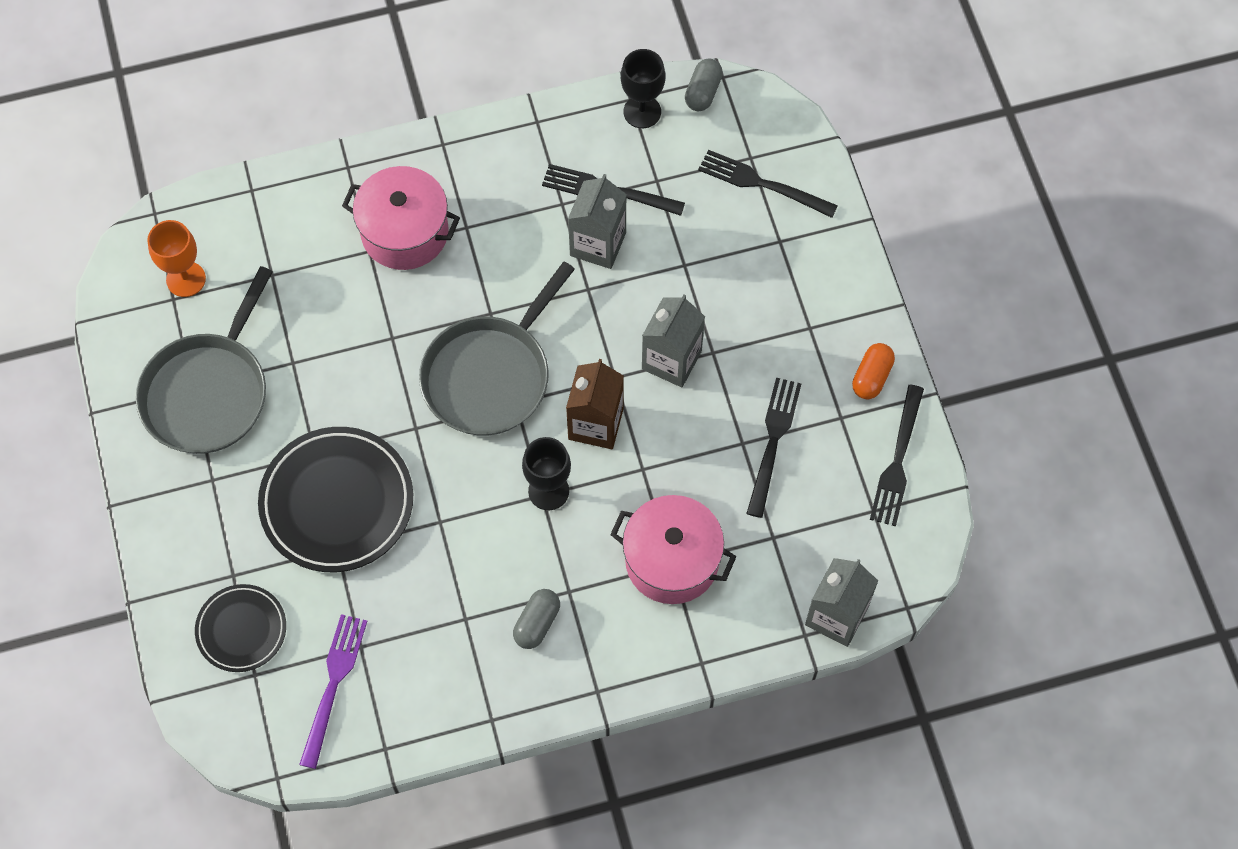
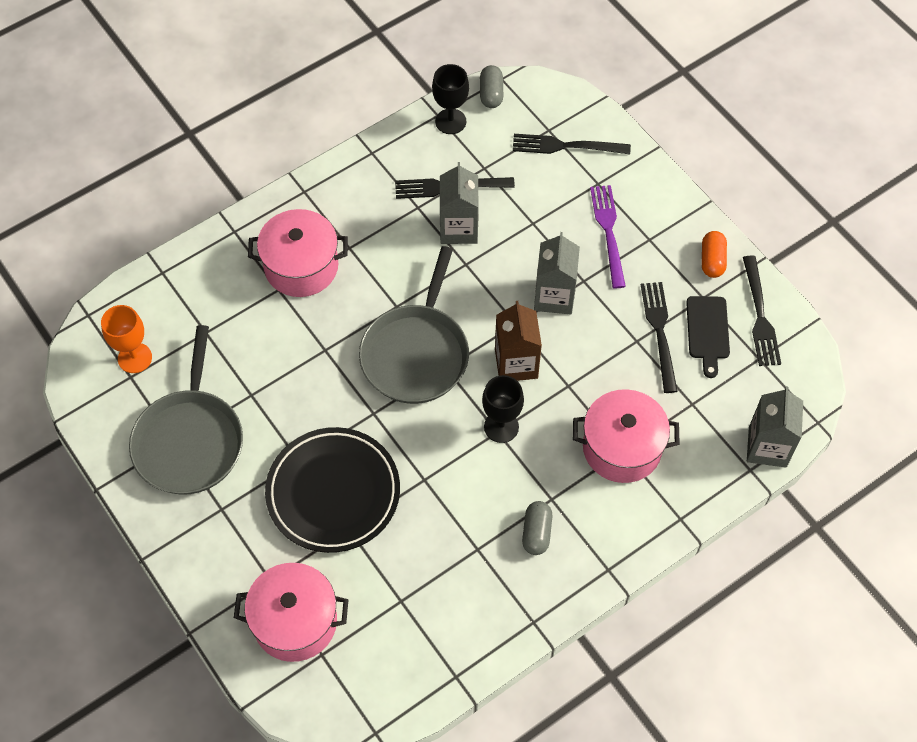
camera: 20 degrees left, 5 degrees down
(241, 630) = (295, 622): black plate -> pink pot
(333, 684) = (390, 639): purple fork -> purple fork (608, 231)
(828, 459) = (707, 331): none -> black cutting board

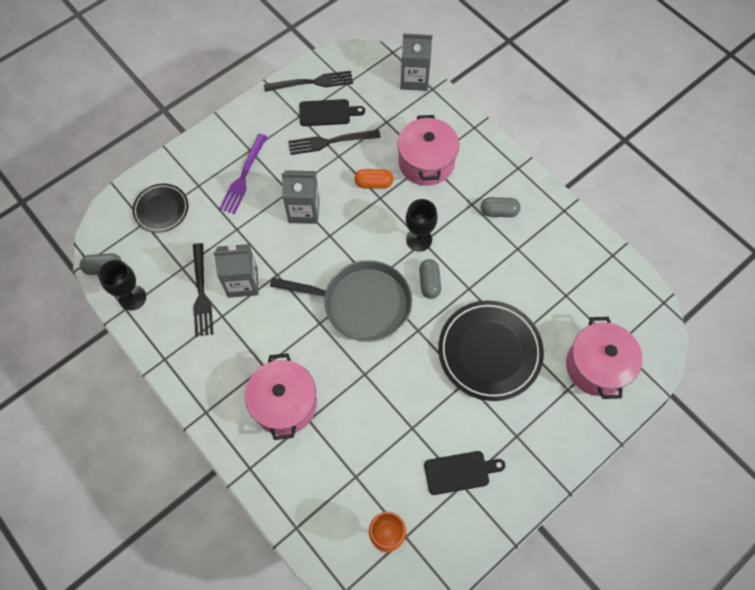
camera: 95 degrees left, 5 degrees up
(190, 440) = (460, 472): grey pan -> black cutting board
(437, 433) = (429, 282): none -> grey capsule
(516, 363) = (364, 233): brown carton -> none
(565, 146) = (161, 209): black fork -> black plate
(608, 231) = (243, 177): purple fork -> purple fork turned 60 degrees counterclockwise
(712, 260) = (267, 110): orange capsule -> orange capsule (373, 183)

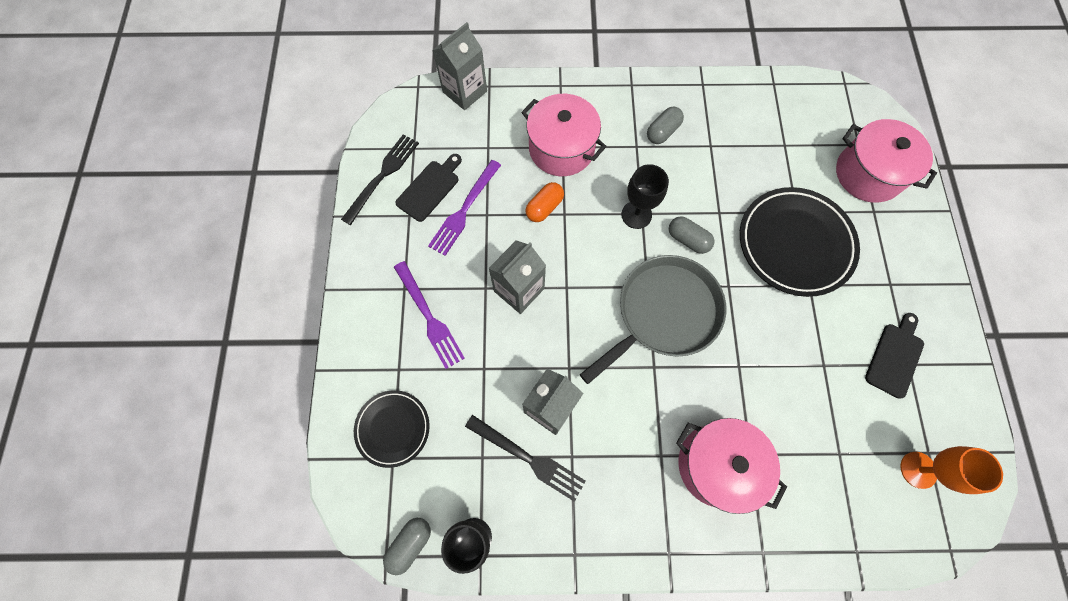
camera: 50 degrees left, 5 degrees up
(330, 142) = (464, 210): black fork -> purple fork

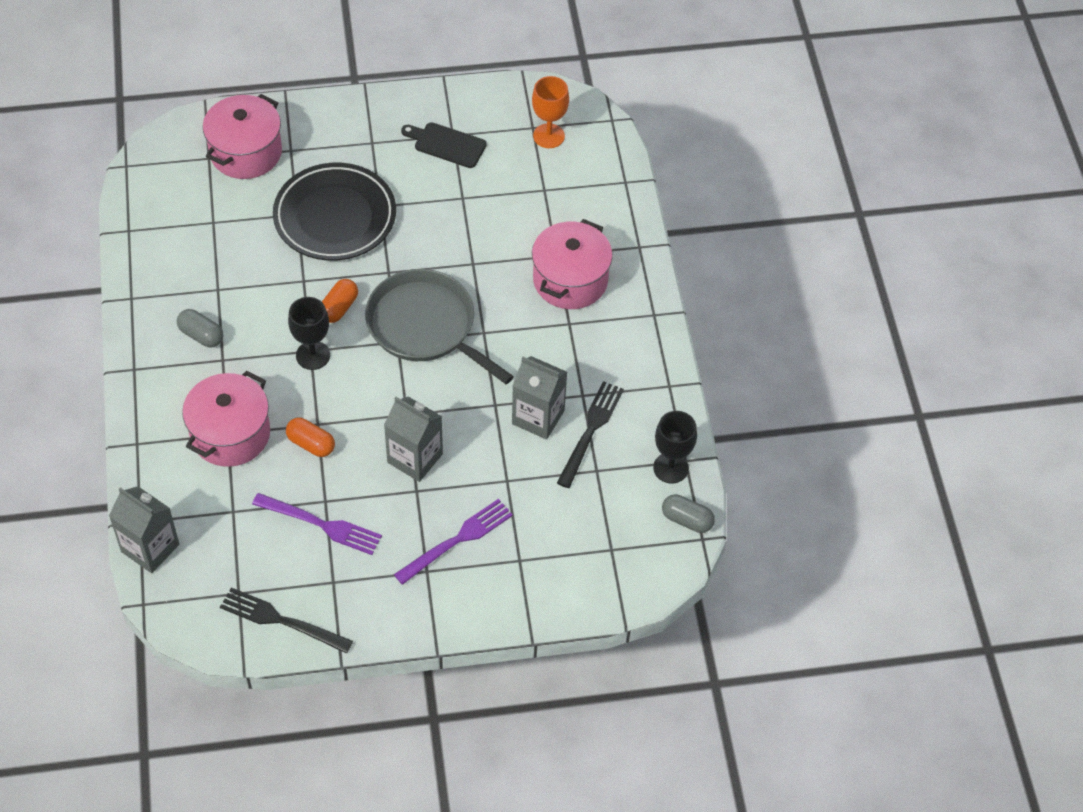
camera: 100 degrees left, 15 degrees down
(393, 428) = (582, 554): black plate -> none
(430, 188) = (295, 565): black cutting board -> none
(688, 239) = (339, 308): grey capsule -> orange capsule

